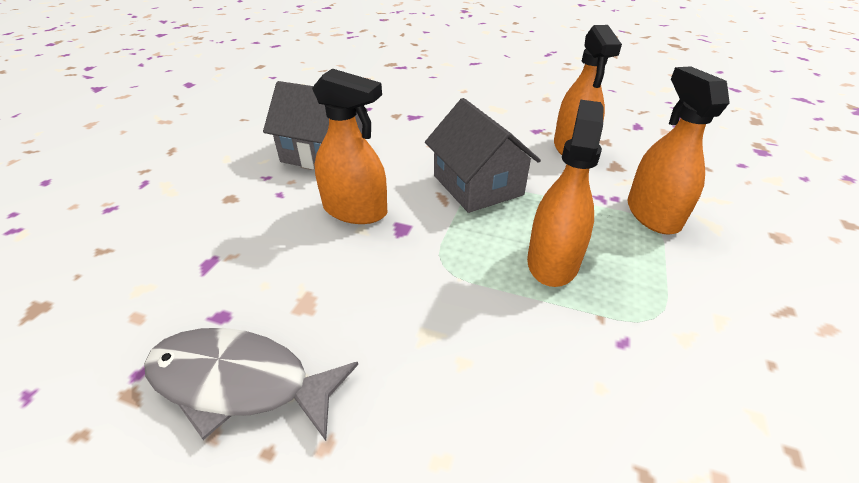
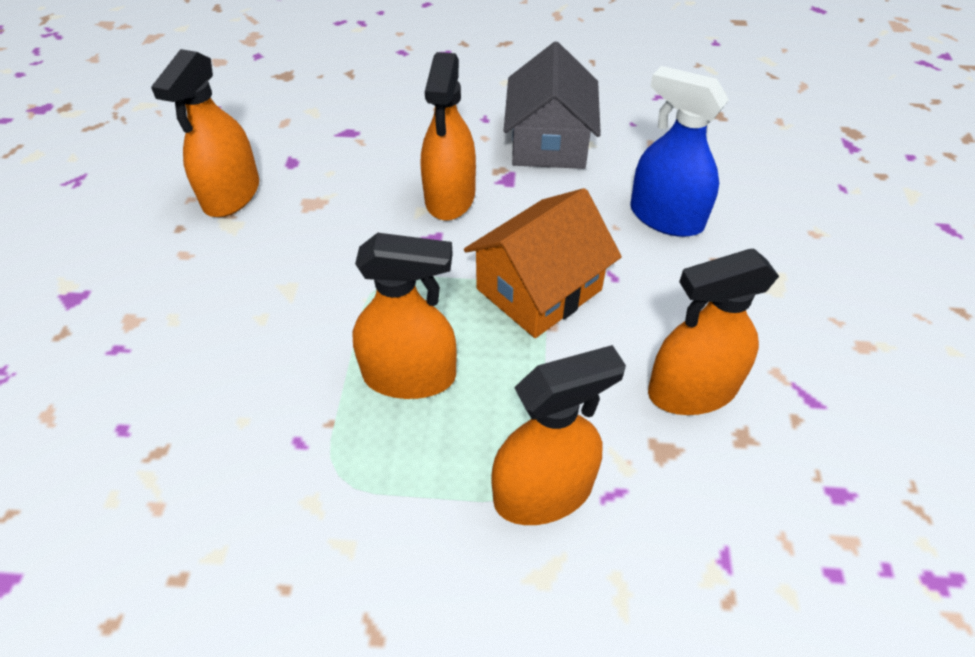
camera: 75 degrees right, 10 degrees up
(239, 382) = (231, 194): grey fish -> orange spray bottle
(430, 127) = (666, 217): none -> blue spray bottle
(477, 185) = (539, 289): grey house -> orange house

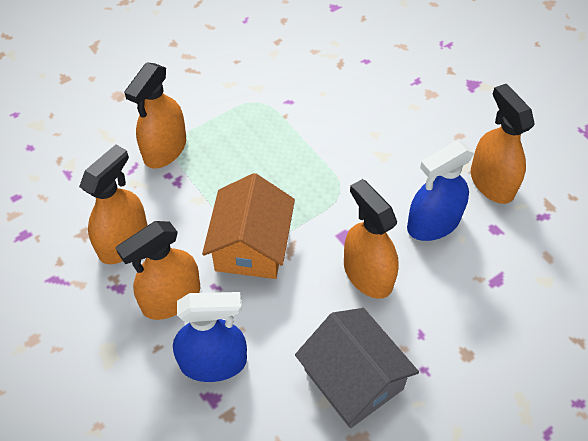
camera: 140 degrees right, 5 degrees up
(335, 198) = (433, 223): none -> blue spray bottle
(409, 376) = (272, 156): orange spray bottle -> orange spray bottle (171, 298)

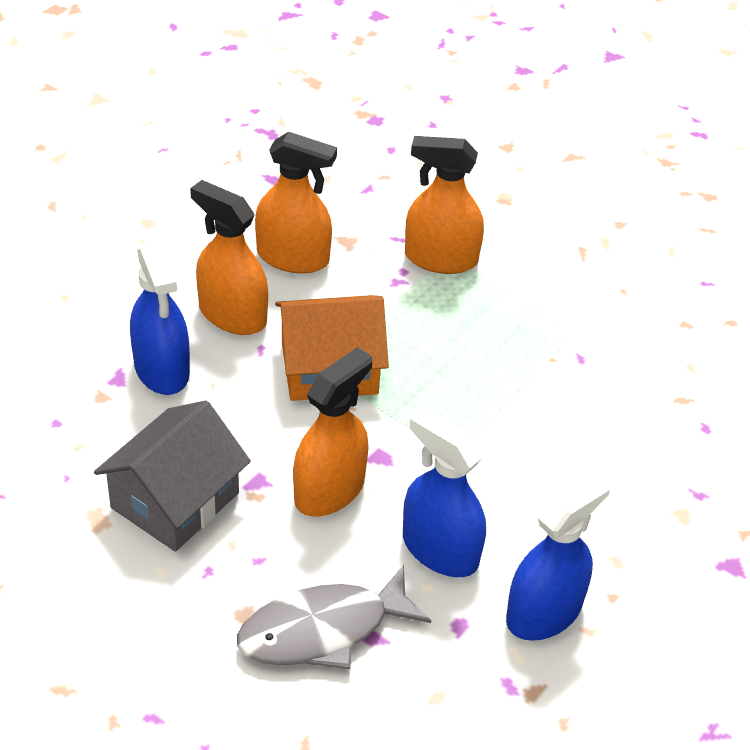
camera: 70 degrees right, 10 degrees down
(488, 308) = (322, 630): none -> grey fish
(491, 182) = (544, 612): orange spray bottle -> blue spray bottle

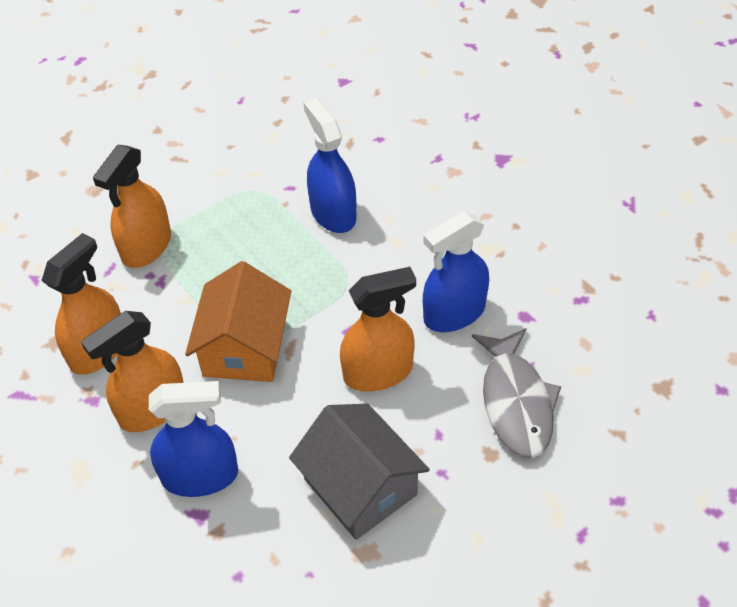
camera: 70 degrees left, 5 degrees up
(329, 490) = (378, 372): orange spray bottle -> orange spray bottle turned 105 degrees clockwise
(544, 612) = (522, 265): blue spray bottle -> blue spray bottle (333, 213)

